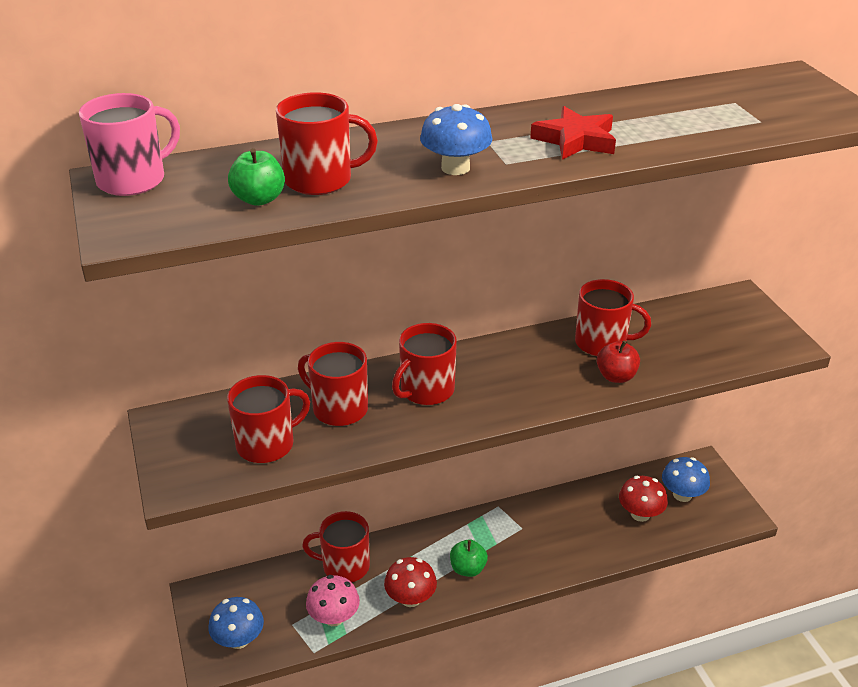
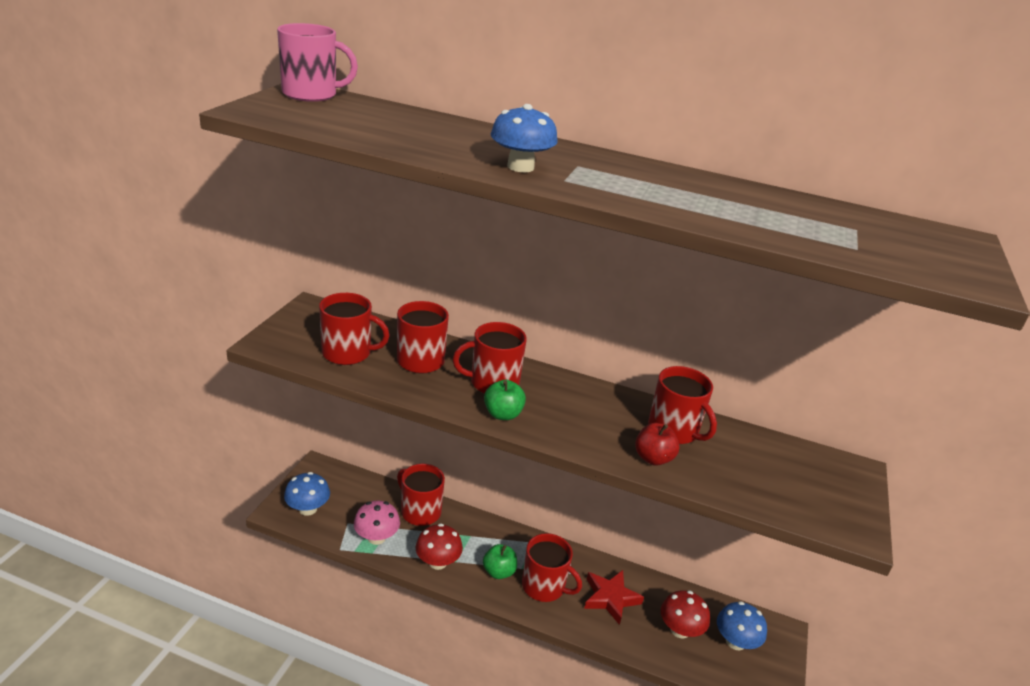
camera: 35 degrees right, 5 degrees down
(259, 199) = (358, 128): green apple -> green apple (503, 414)
(320, 180) = (416, 136): red mug -> red mug (544, 586)
(575, 140) = (650, 191): red star -> red star (610, 598)

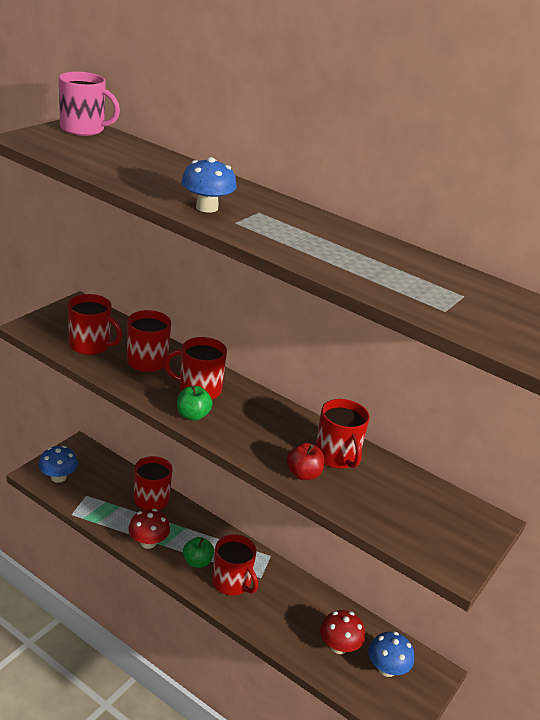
camera: 15 degrees right, 0 degrees up
(376, 537) = (105, 511): pink mushroom -> none
(610, 598) = (287, 606): red star -> none

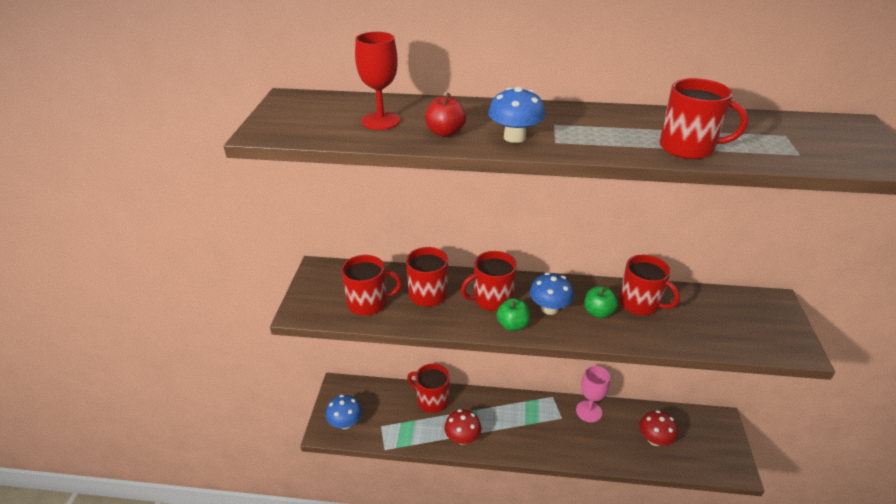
camera: 25 degrees left, 5 degrees up
(83, 129) = (300, 101): pink mug -> none
(121, 161) = (381, 121): none -> red goblet
(197, 562) = (510, 432): green apple -> green apple (598, 312)
(232, 582) = (547, 434): red mug -> red mug (688, 148)
(294, 587) = (589, 411): none -> pink goblet
(303, 474) = (637, 332): red apple -> red apple (445, 132)
(387, 668) = (695, 437): blue mushroom -> blue mushroom (549, 308)

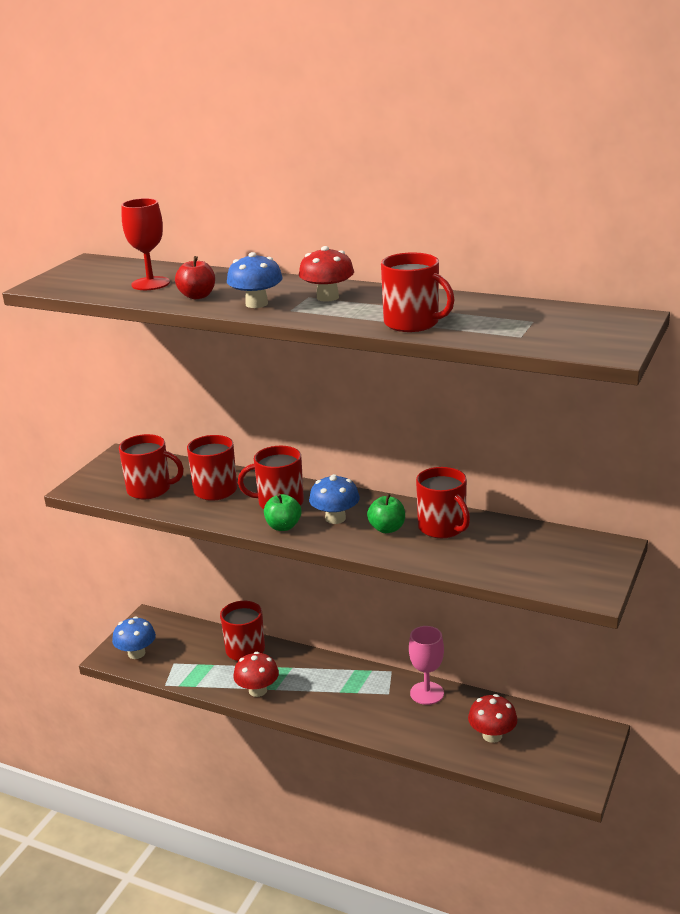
camera: 20 degrees right, 10 degrees down
(573, 123) = (327, 297): none -> red mushroom

